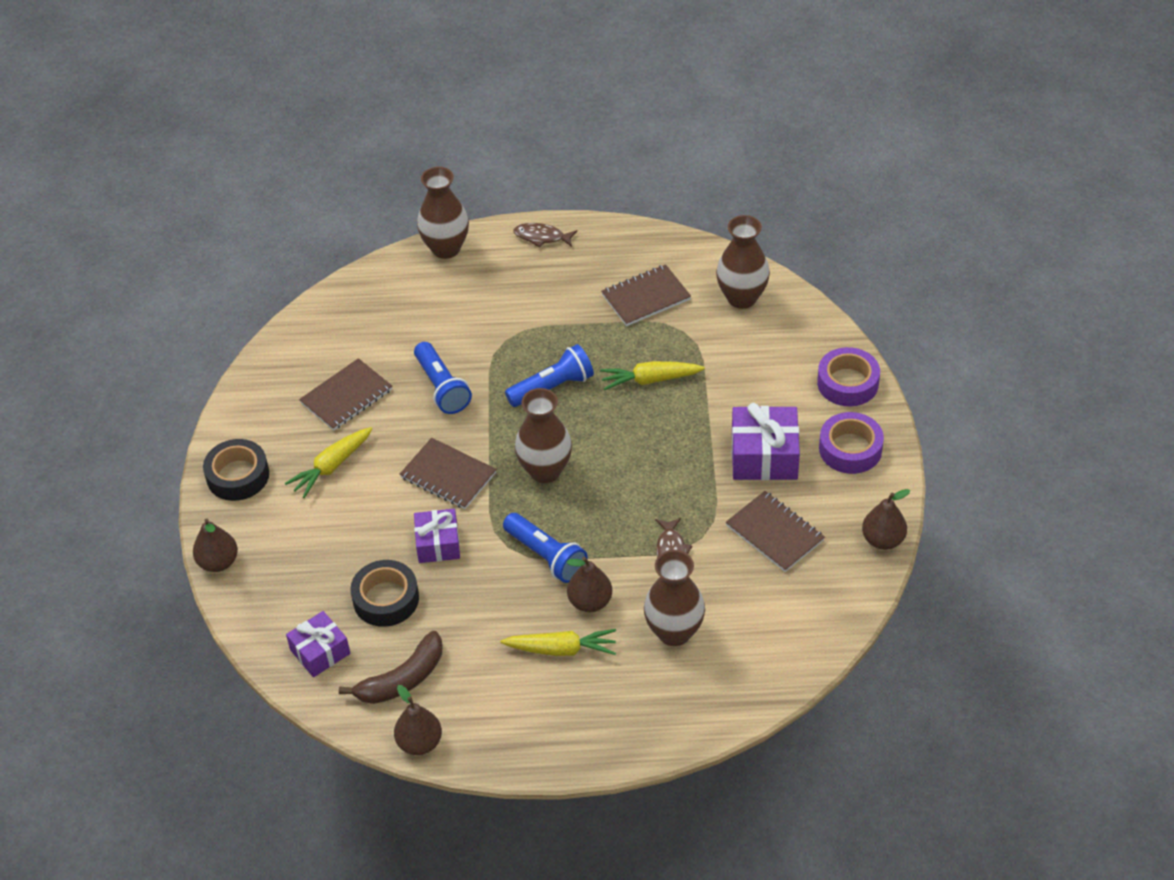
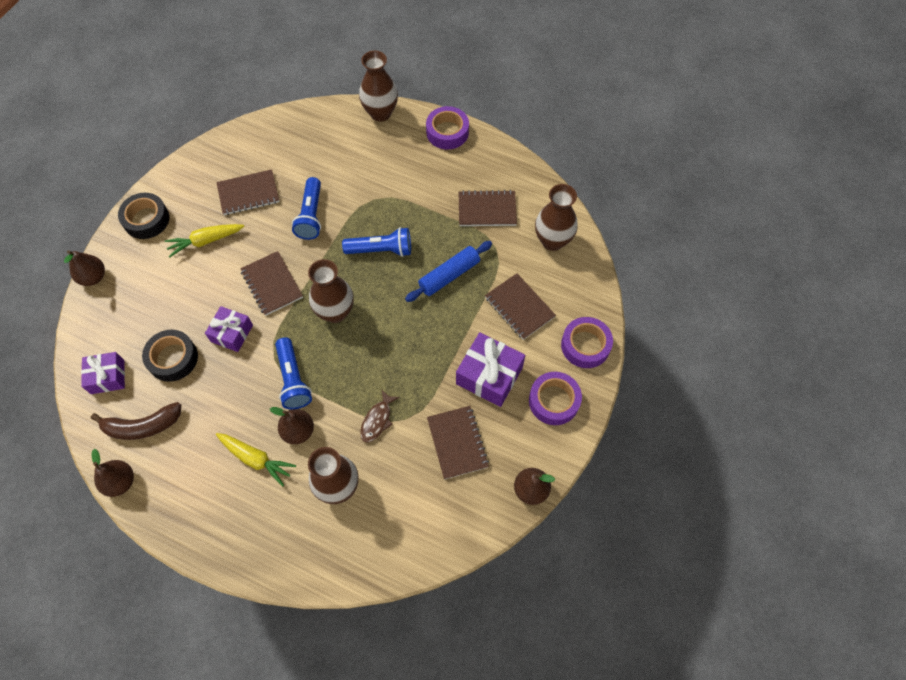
camera: 25 degrees right, 15 degrees up
(542, 237) = (447, 132): brown fish -> purple tape
(650, 380) = (449, 275): yellow carrot -> blue rolling pin
(751, 377) = (519, 307): none -> brown notebook

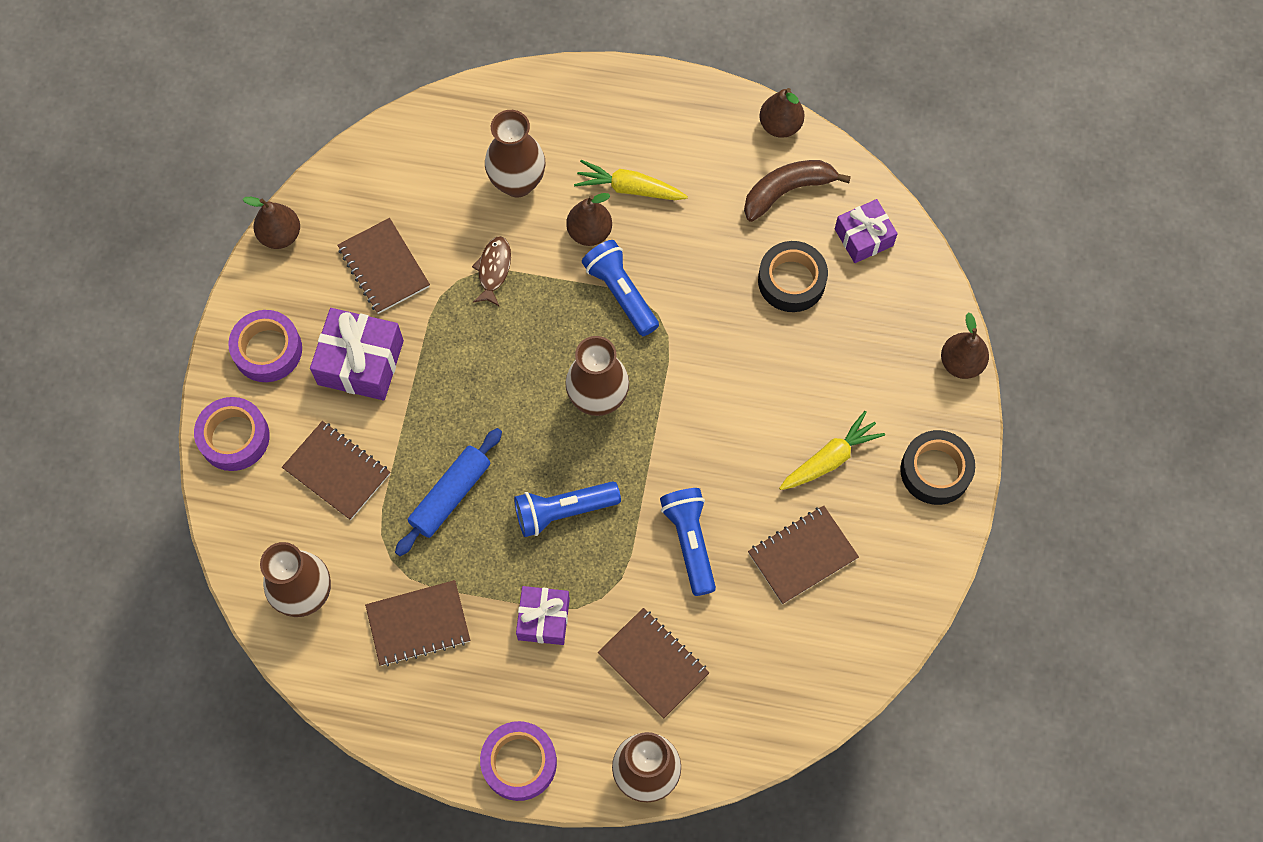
camera: 165 degrees right, 5 degrees up
(232, 333) = (728, 333): purple gift -> purple gift (543, 619)
(272, 284) = (703, 417): brown notebook -> brown notebook (653, 664)

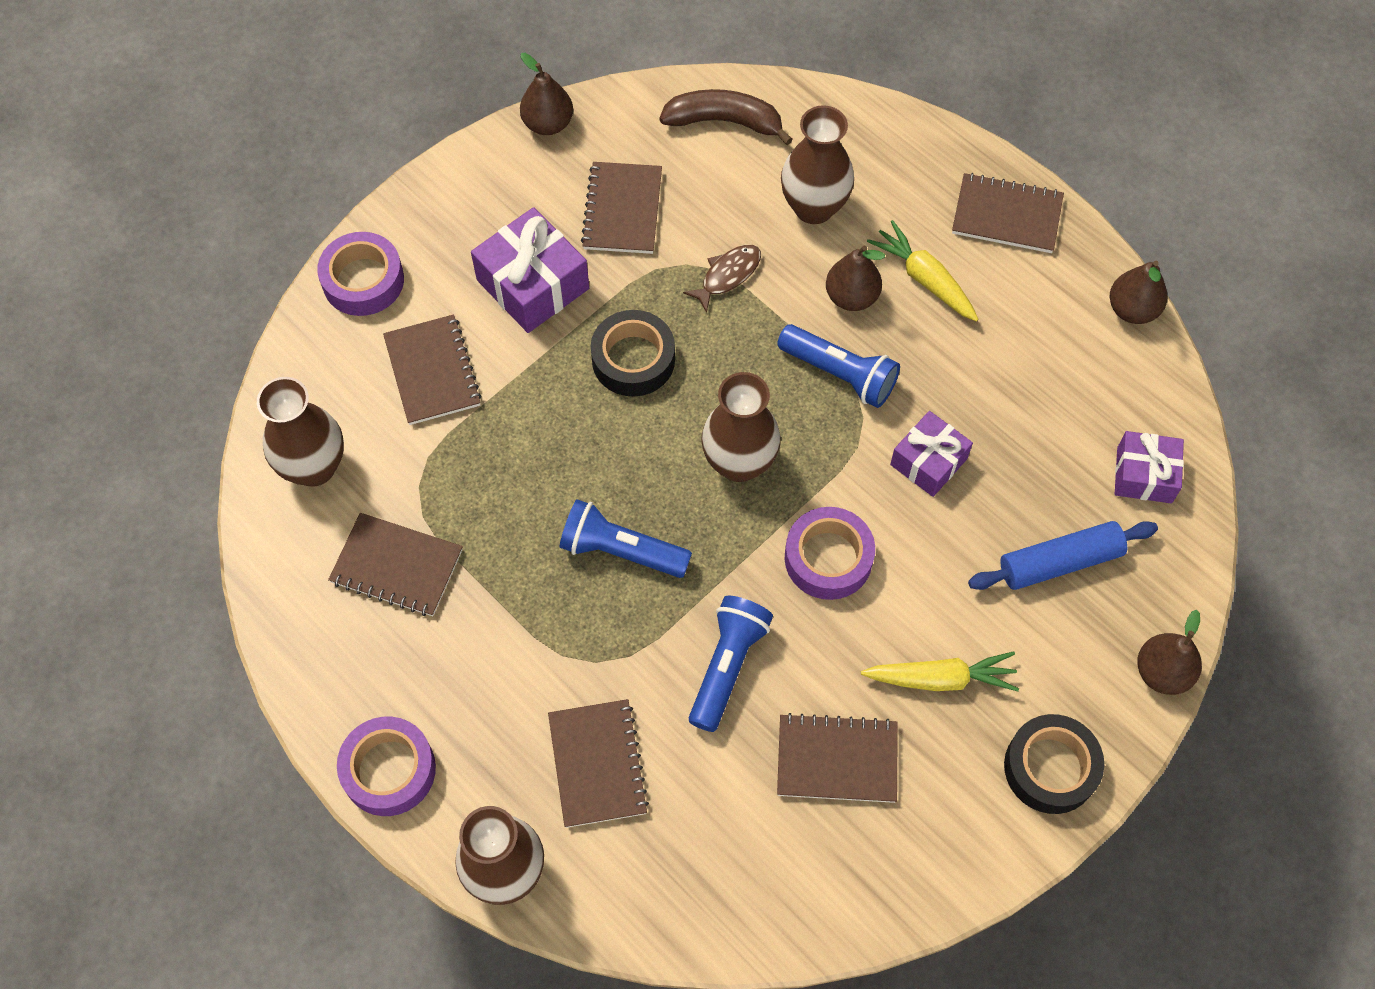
camera: 35 degrees right, 5 degrees down
(267, 350) = (455, 220): purple tape -> purple tape (828, 558)
(450, 495) = (522, 463): blue rolling pin -> blue rolling pin (1059, 562)
(543, 619) = (521, 644): purple gift -> purple gift (928, 461)
(621, 293) = (840, 374): blue flashlight -> blue flashlight turned 120 degrees clockwise
(653, 108) = (1006, 216): none -> brown notebook
(787, 191) = (1092, 378): brown banana -> brown banana (724, 121)
(791, 281) = (1031, 471): black tape -> black tape (633, 359)

